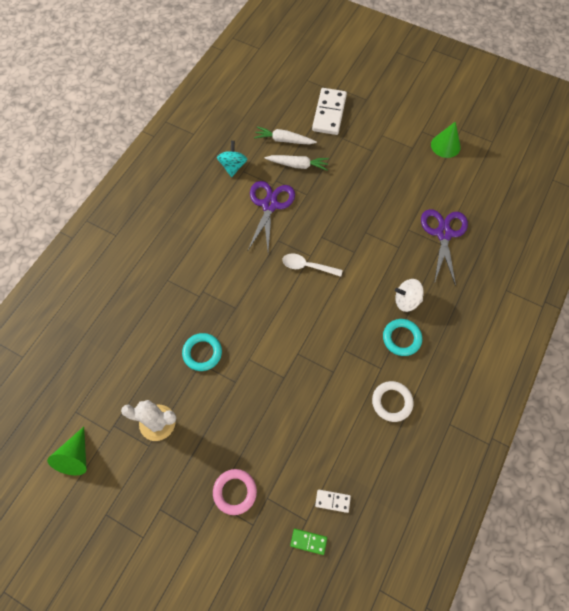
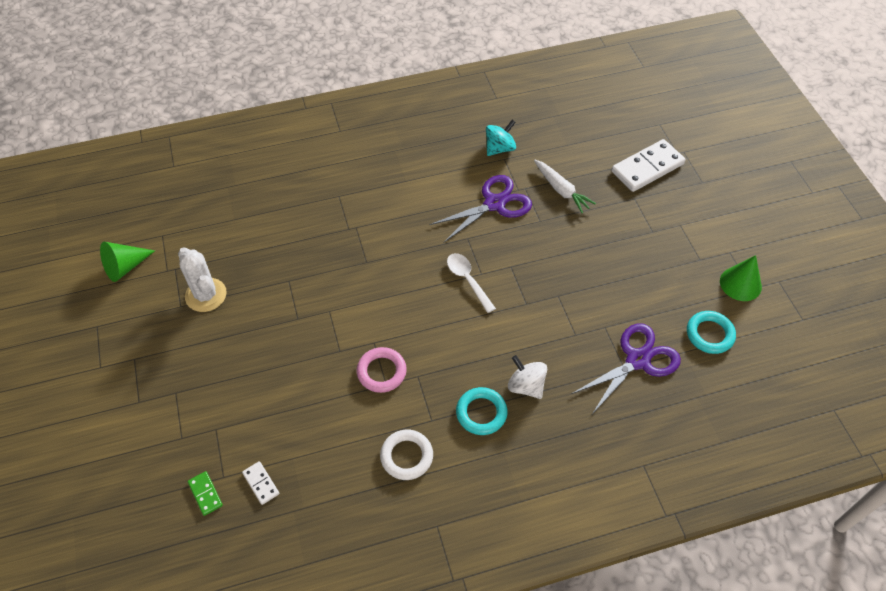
camera: 45 degrees right, 10 degrees down
(202, 353) = (299, 274): turquoise ring -> turquoise ring (709, 334)
(235, 492) = (198, 400): pink ring -> pink ring (381, 372)
(284, 140) = (573, 160): white carrot -> none

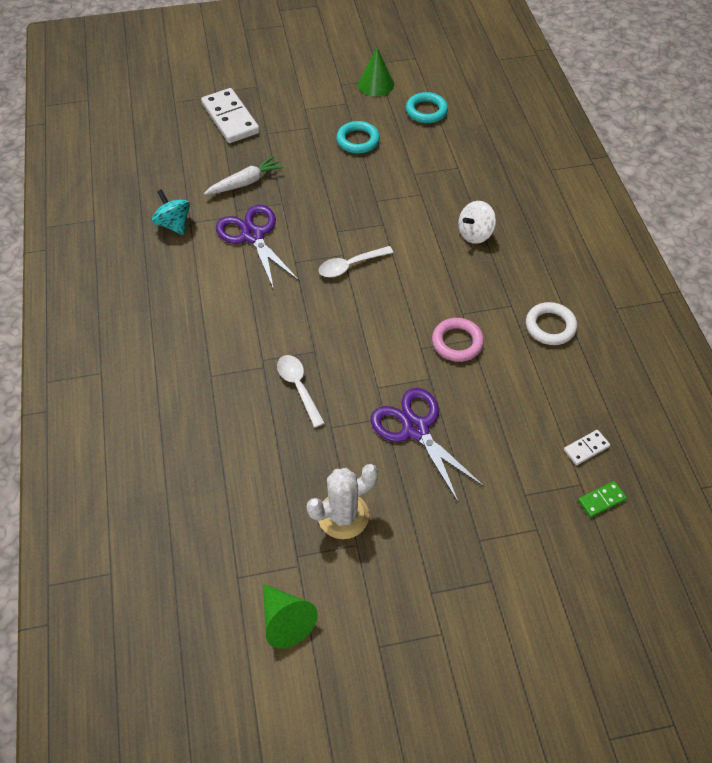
camera: 85 degrees left, 0 degrees up
(328, 254) = (298, 387): none -> white spoon
(481, 413) = (503, 268): turquoise ring -> turquoise ring (358, 140)
(638, 360) = (450, 158): purple scissors -> purple scissors (415, 429)

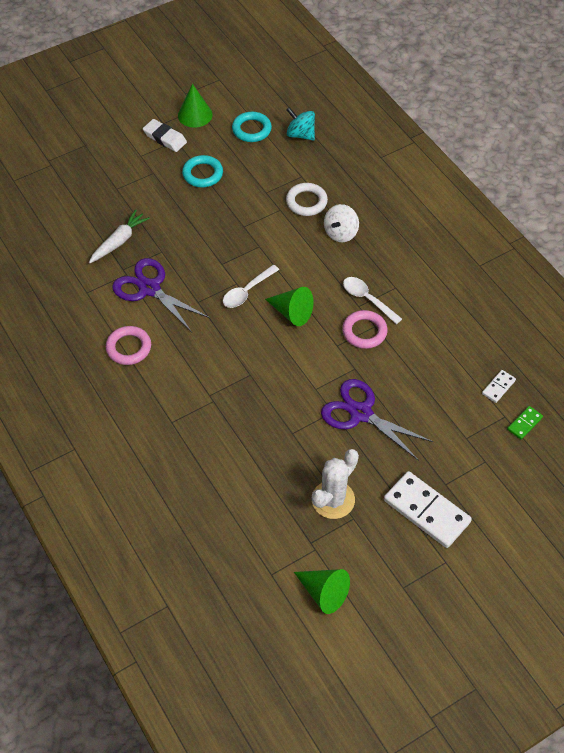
camera: 20 degrees left, 0 degrees up
(174, 224) = (73, 298): turquoise spinning top -> turquoise spinning top (300, 134)
(204, 287) = (129, 348): none -> pink ring
(230, 118) = (75, 183): white domino -> white domino (426, 511)
(298, 387) = (250, 409): white spoon -> white spoon (367, 299)
(336, 98) = (165, 138): none -> white eraser
(387, 300) = (292, 312): none -> green cone
(550, 326) = (433, 296): white ring -> white ring (306, 202)

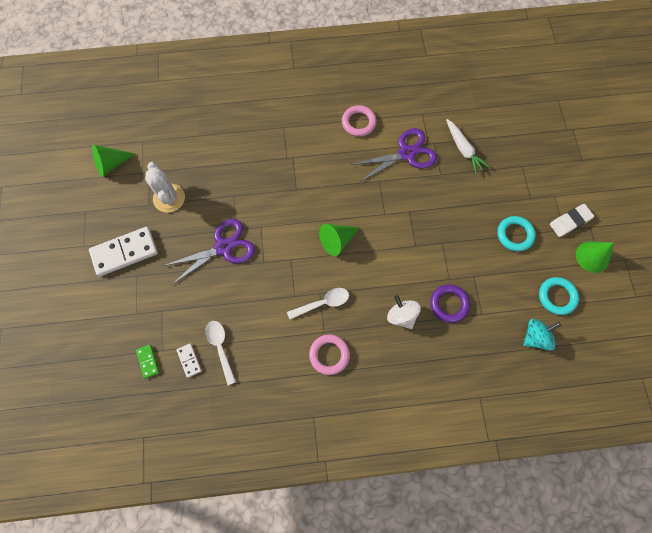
camera: 115 degrees right, 15 degrees up
(247, 291) = (373, 218): white spoon -> white spoon (220, 348)
(306, 202) = (449, 304): white ring -> purple ring
(364, 332) = (293, 285): pink ring -> pink ring (329, 355)

